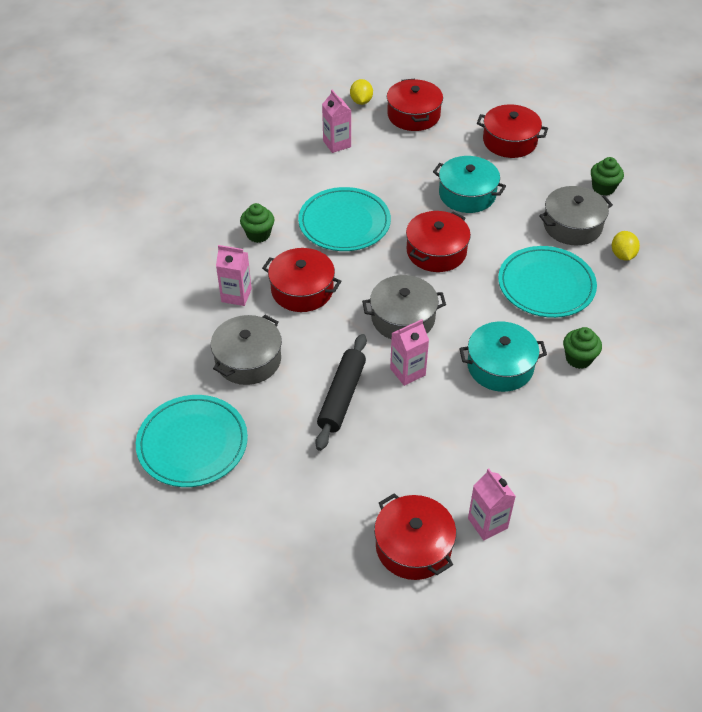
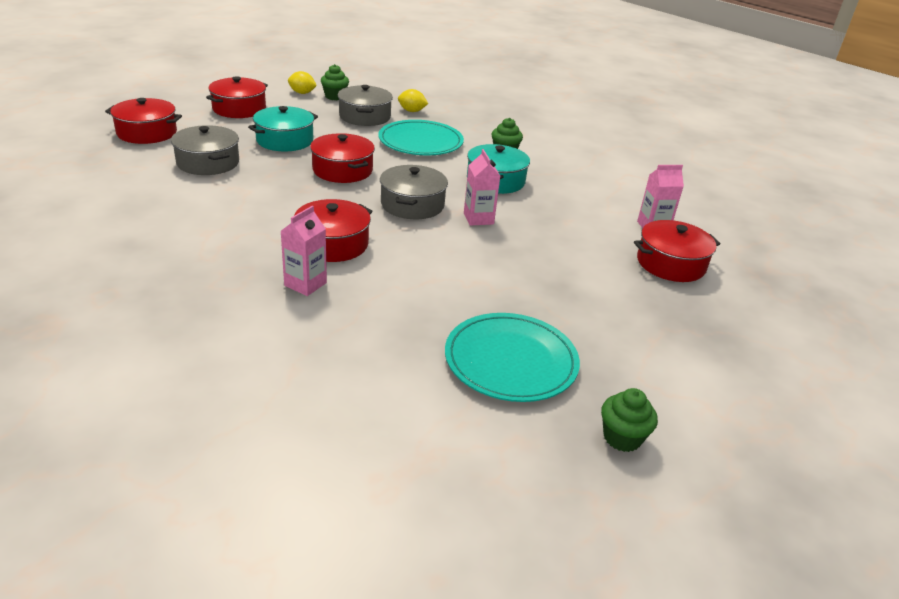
camera: 75 degrees left, 15 degrees down
(248, 360) = (409, 298): grey pot -> grey pot (208, 162)
(258, 234) = (222, 249): green cupcake -> green cupcake (622, 438)
(337, 144) = (134, 175): pink carton -> none
(341, 396) = (490, 256): black rolling pin -> none
(344, 223) = (258, 200): turquoise plate -> none
(361, 101) = (87, 149): yellow lemon -> yellow lemon (302, 93)

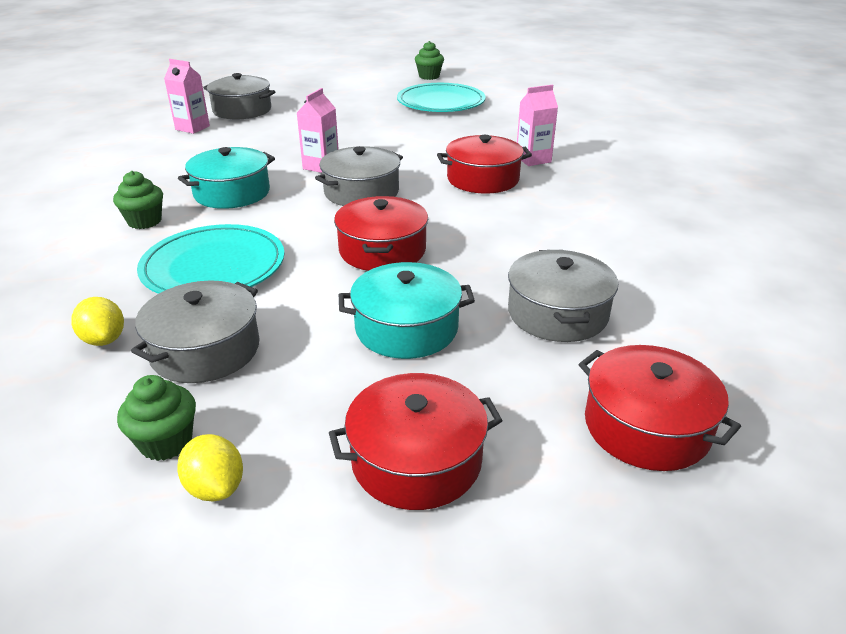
camera: 140 degrees left, 0 degrees up
(670, 264) = (242, 110): red pot -> grey pot

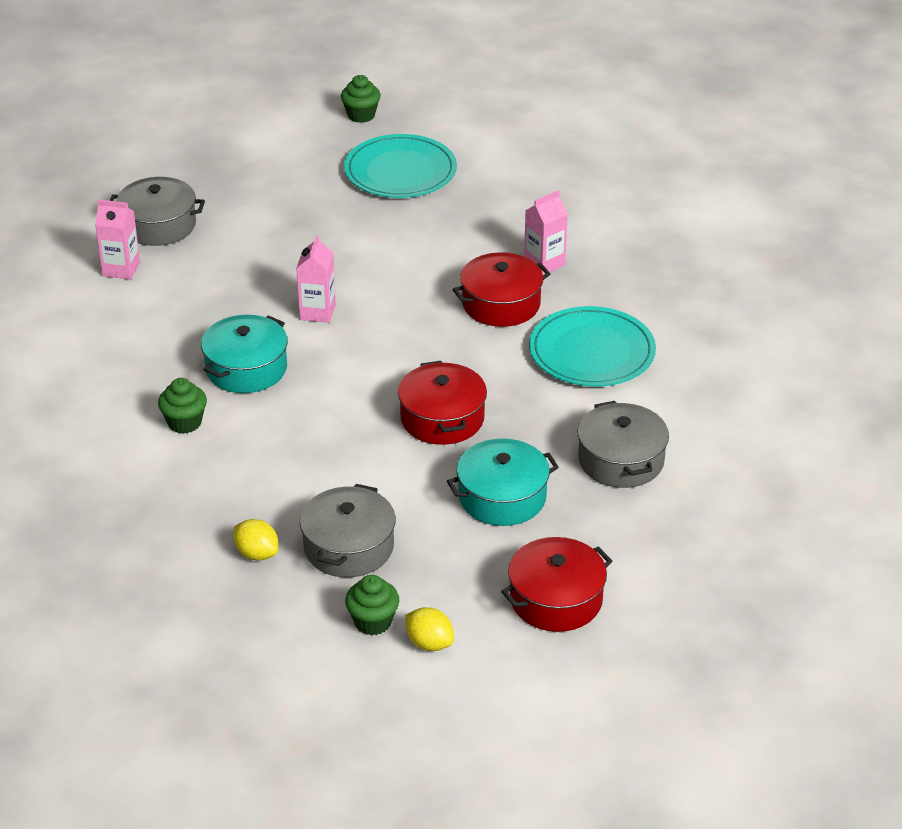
camera: 15 degrees left, 5 degrees up
(214, 267) = (296, 465): turquoise plate -> turquoise plate (592, 352)
(361, 192) = (383, 344): grey pot -> none
(646, 426) = (707, 545): red pot -> none

